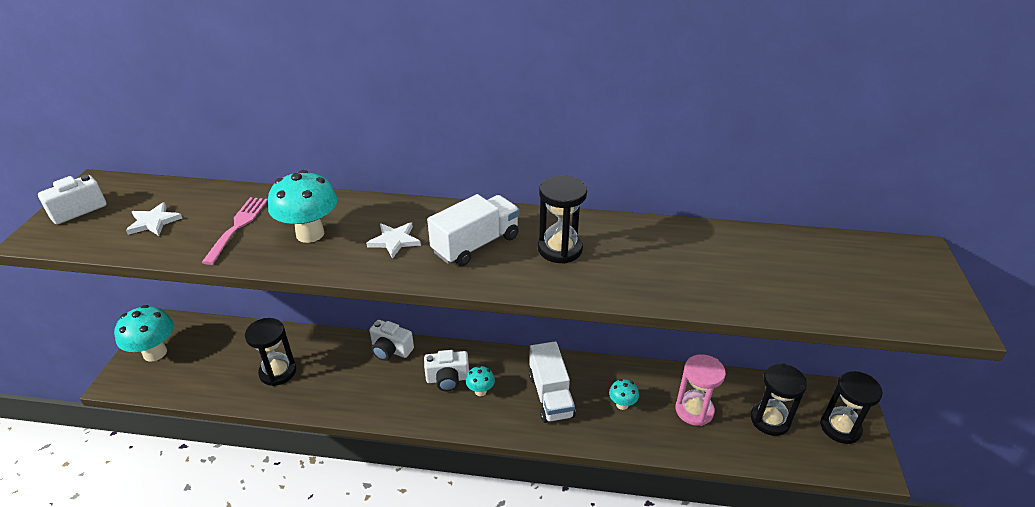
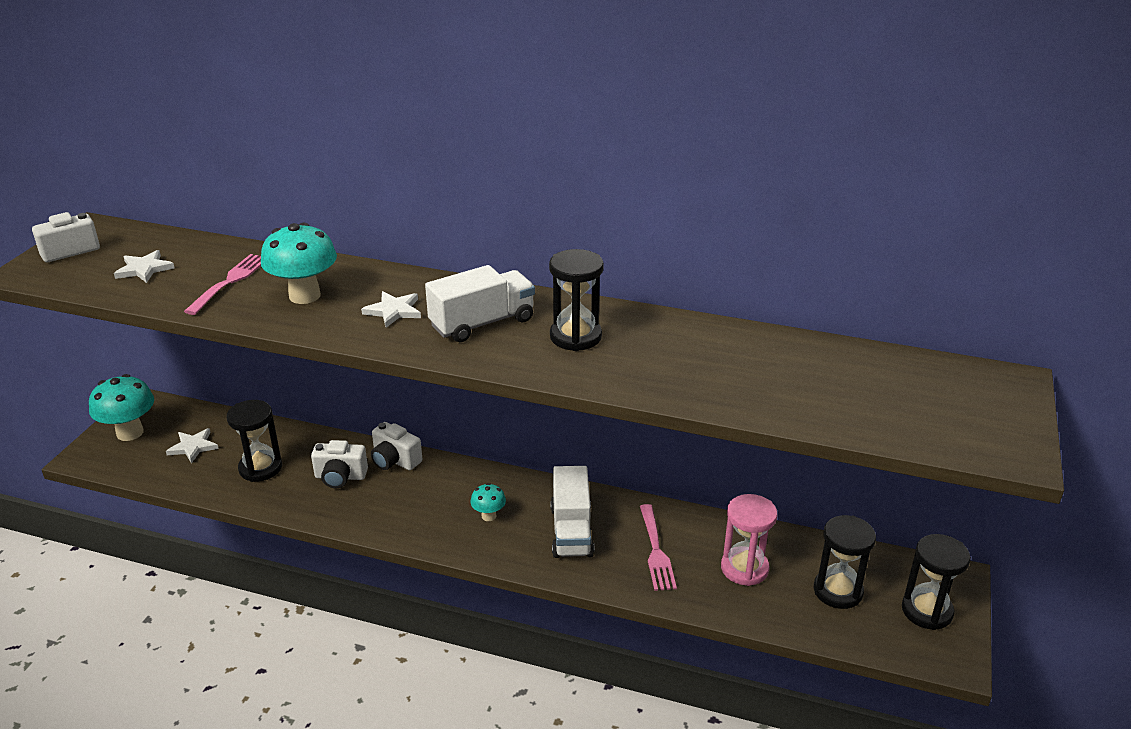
camera: 10 degrees right, 5 degrees down
(214, 359) = (193, 447): none -> white star
(447, 379) = (453, 499): white camera -> white camera (340, 477)
(622, 404) = (656, 551): turquoise mushroom -> pink fork

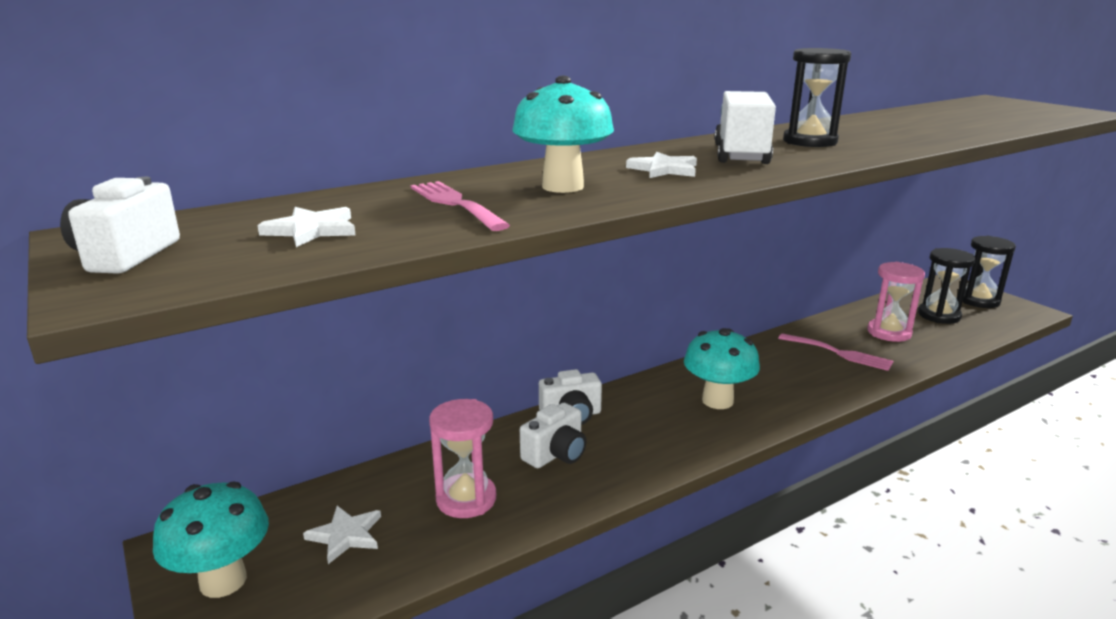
camera: 50 degrees left, 10 degrees down
(260, 468) = (466, 499): black hourglass -> pink hourglass
(489, 516) = (717, 401): turquoise mushroom -> turquoise mushroom, size x1.91
(571, 531) = (779, 374): white truck -> none

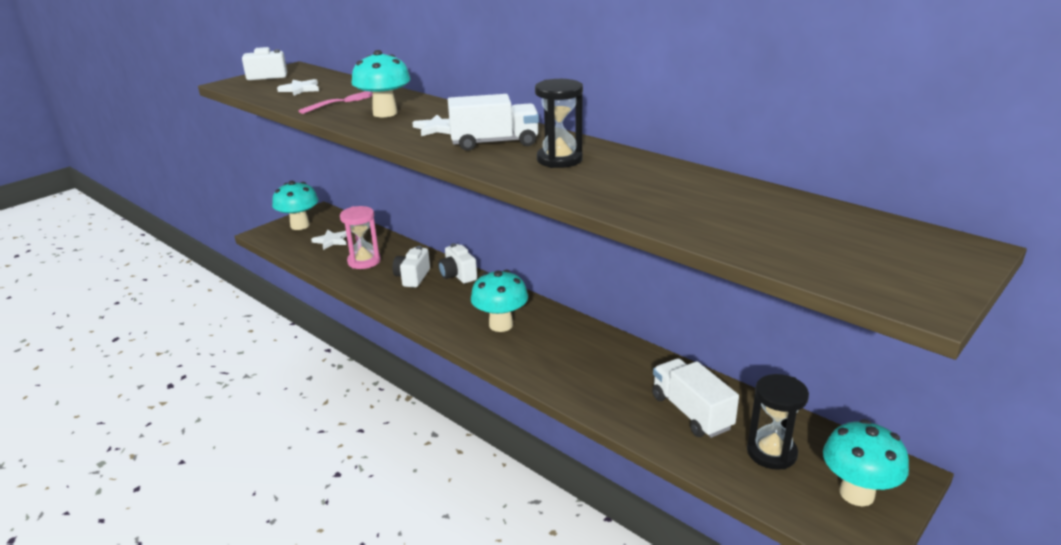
camera: 75 degrees right, 5 degrees up
(555, 454) = (412, 277): white camera -> white camera turned 75 degrees clockwise
(839, 353) = (620, 380): pink fork -> none
(889, 333) = (691, 412): pink hourglass -> white truck
(979, 301) = (856, 493): black hourglass -> turquoise mushroom

